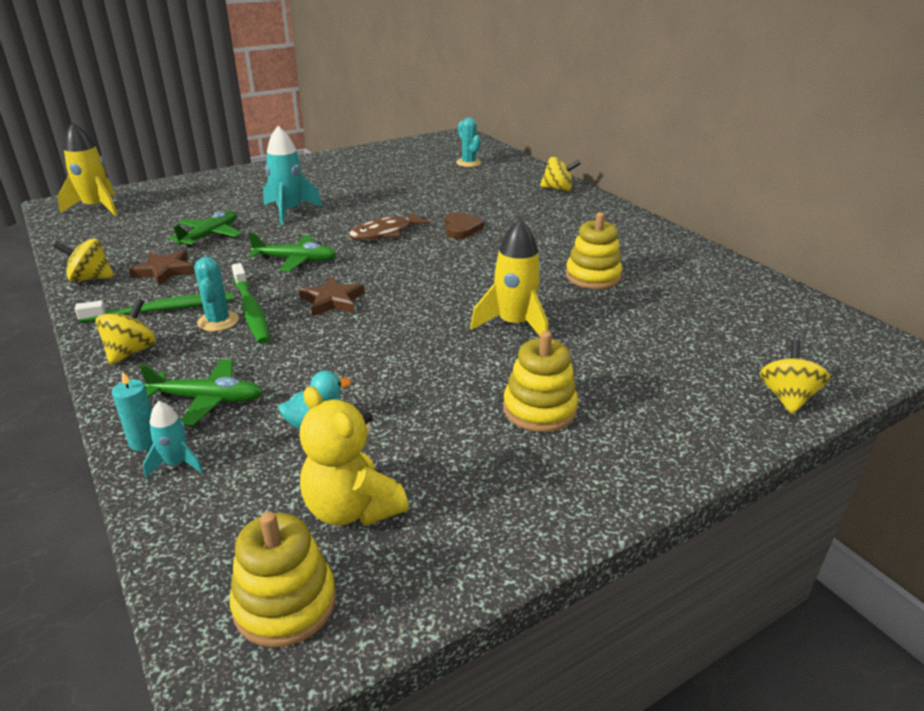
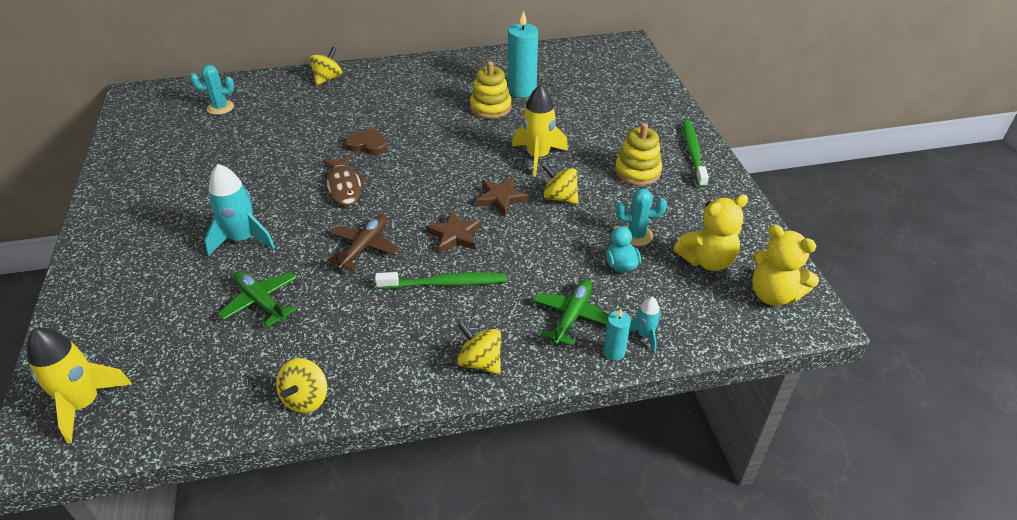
camera: 70 degrees left, 10 degrees up
(162, 310) = (412, 341): green toothbrush -> green toothbrush (693, 153)
(164, 271) = (327, 339): brown star -> brown star (501, 198)
(218, 321) = (454, 305): turquoise cactus -> turquoise cactus (636, 235)
(285, 603) = (773, 294): yellow stacking toy -> yellow teddy bear
(296, 260) = (364, 247): green plane -> brown plane
(653, 289) = (522, 90): none -> turquoise candle
(787, 397) = (656, 90): yellow spinning top -> yellow spinning top (560, 198)

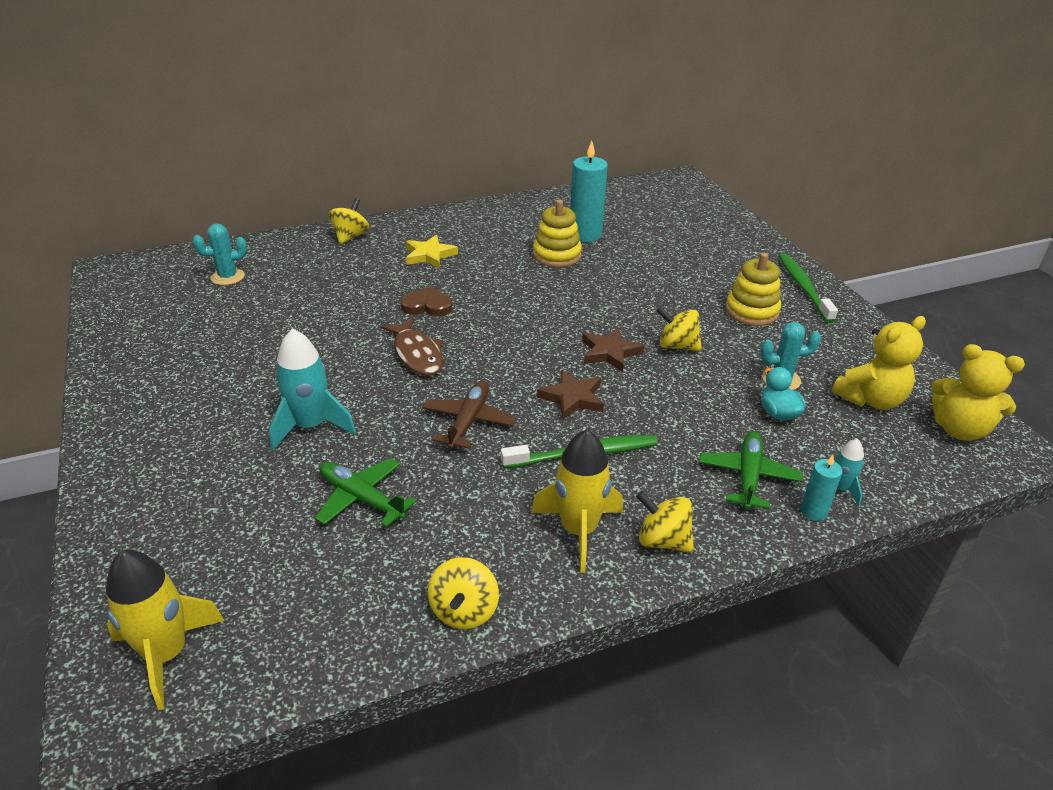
camera: 10 degrees left, 5 degrees down
(385, 100) = (429, 255): none -> yellow star
(538, 157) = (633, 304): yellow rocket -> yellow rocket (578, 530)

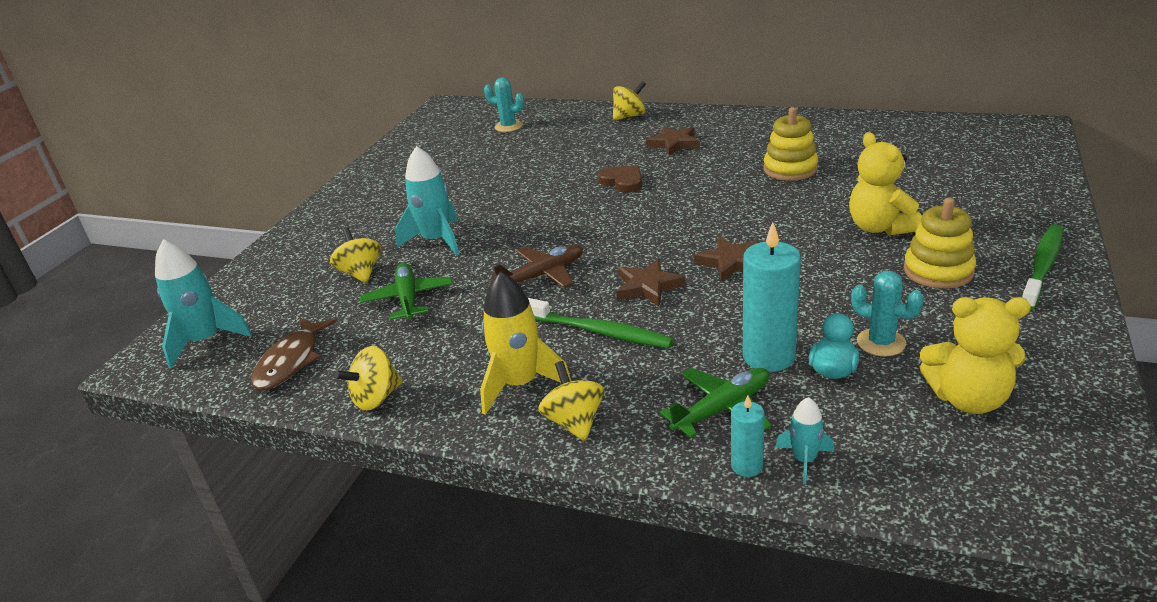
camera: 45 degrees right, 5 degrees down
(166, 654) = (206, 341): yellow rocket -> turquoise rocket
(417, 354) = (568, 215): brown fish -> brown fish (291, 361)
(429, 255) = (674, 144): yellow star -> brown star
(585, 235) = (843, 158): turquoise candle -> turquoise candle (768, 356)
(677, 346) = (806, 277): yellow spinning top -> yellow spinning top (361, 273)
(959, 429) = (1050, 472): yellow teddy bear -> yellow teddy bear (880, 228)

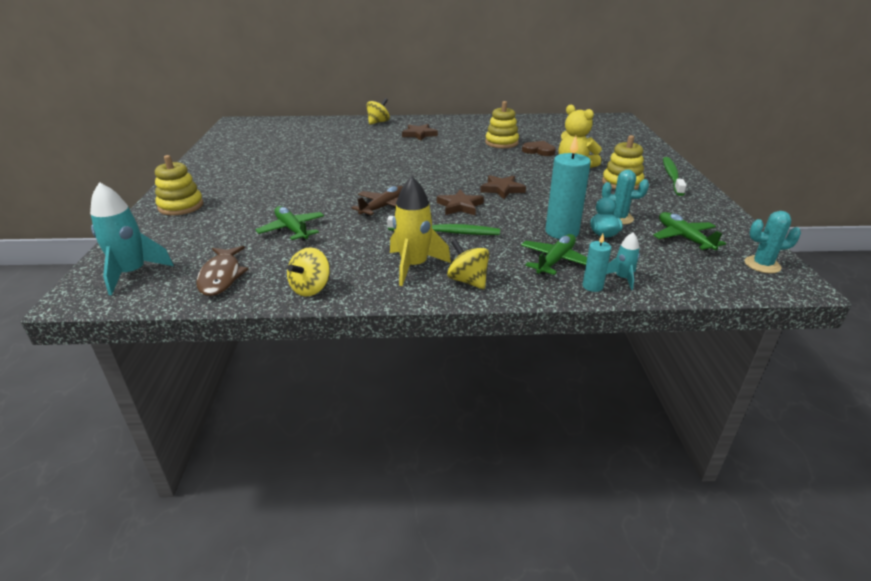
camera: 25 degrees left, 0 degrees up
(307, 244) = (181, 206): none -> yellow stacking toy
(361, 273) = (241, 219): yellow spinning top -> none
(437, 241) = (289, 195): turquoise rocket -> none
(508, 126) = (295, 131): turquoise cactus -> turquoise cactus (762, 265)
(622, 181) = (400, 155): brown heart -> brown heart (539, 151)
(968, 399) = (684, 238): yellow teddy bear -> green plane

